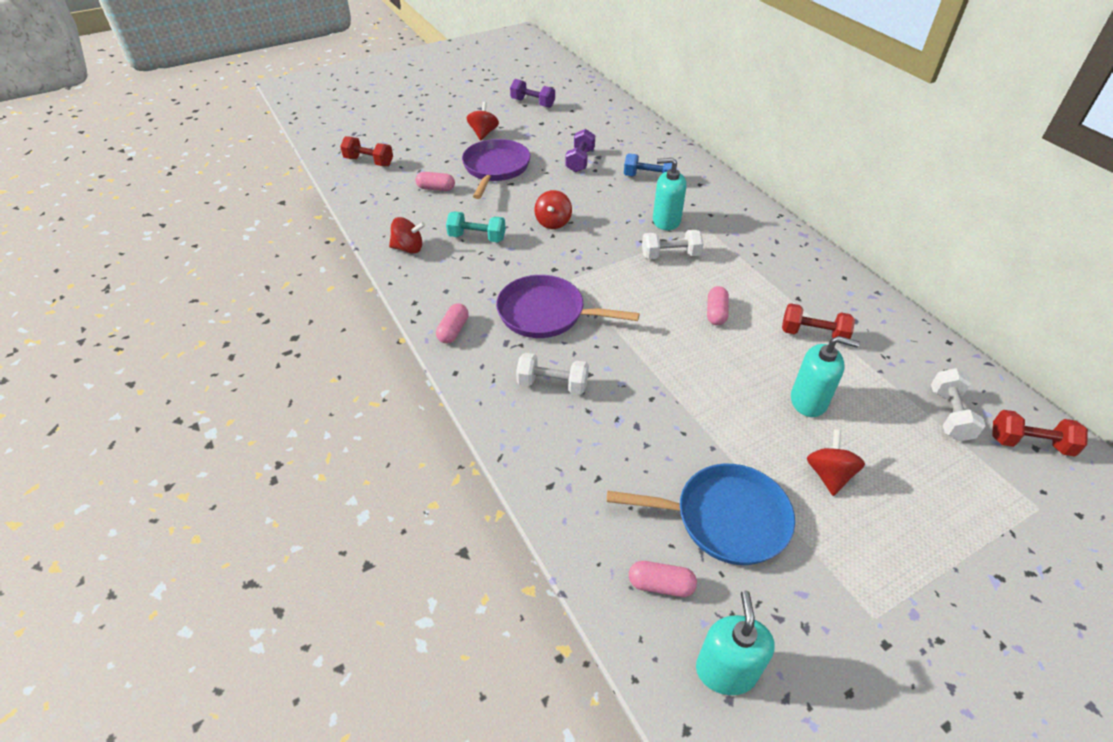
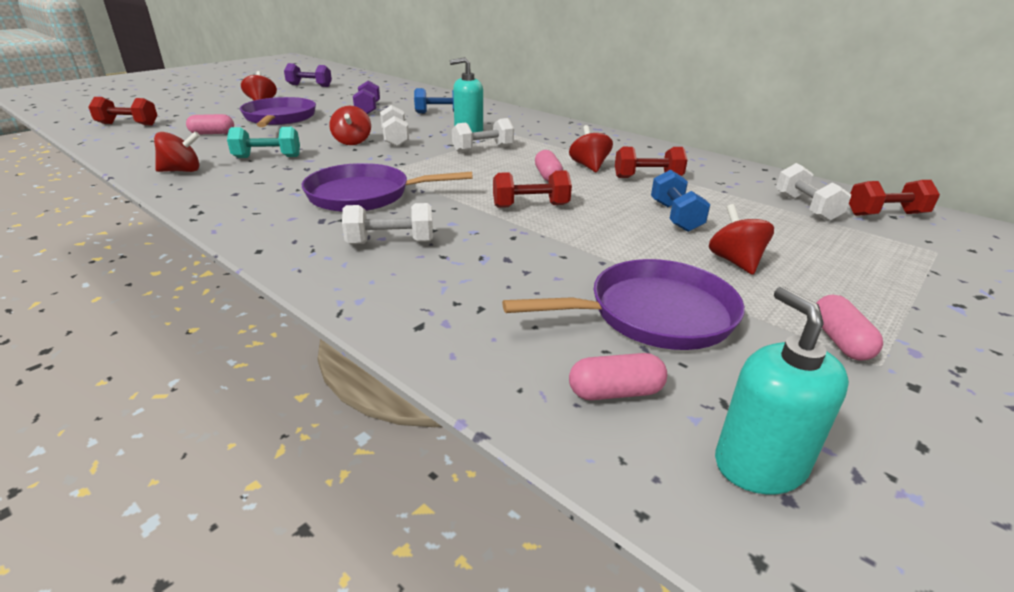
camera: 20 degrees left, 15 degrees down
(453, 330) = (250, 219): pink capsule -> pink capsule (839, 341)
(593, 223) = (395, 139): none -> white dumbbell
(682, 357) = (530, 206): none -> red dumbbell
(725, 518) = (653, 314): blue pan -> purple pan
(763, 304) = (589, 166): none -> red spinning top
(808, 401) = (675, 216): turquoise soap dispenser -> blue dumbbell

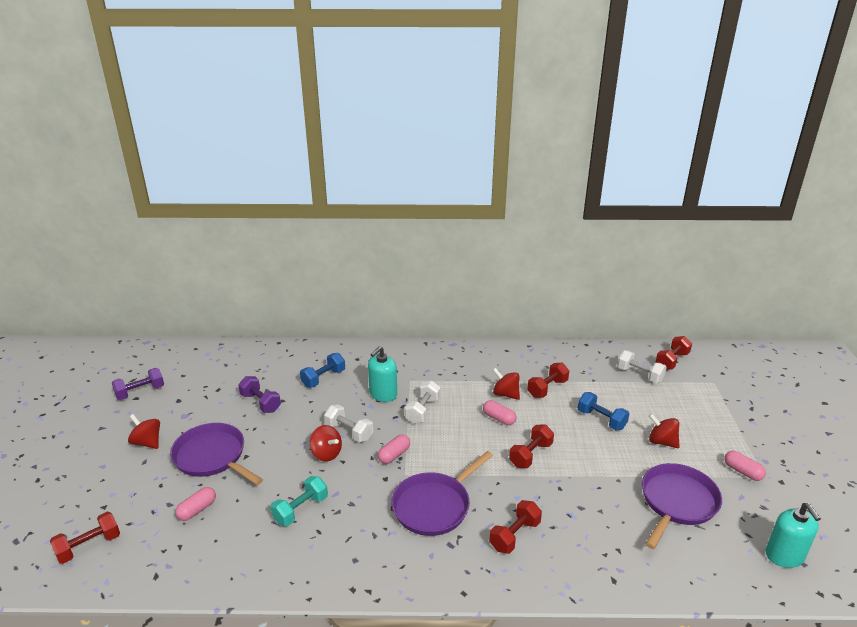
camera: 40 degrees left, 0 degrees up
(182, 171) = (270, 565): red spinning top -> none
(390, 242) = (514, 535): white dumbbell -> red dumbbell
(615, 392) = (717, 557): pink capsule -> pink capsule (394, 455)
(759, 464) = (784, 556): turquoise soap dispenser -> turquoise soap dispenser turned 135 degrees counterclockwise

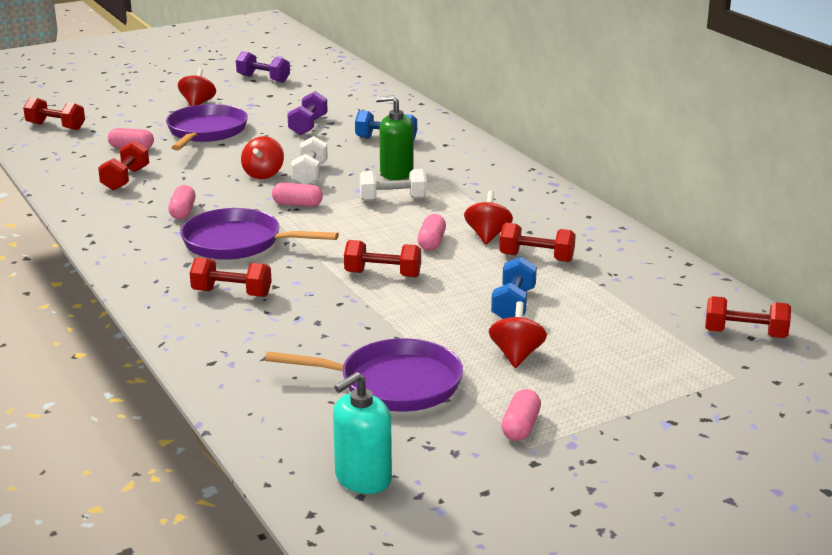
camera: 60 degrees right, 5 degrees down
(260, 533) = (125, 179): none -> red dumbbell
(301, 509) = (171, 186): turquoise dumbbell -> none
(356, 518) = (183, 212): none -> pink capsule
(383, 394) = (396, 173): turquoise soap dispenser -> green soap dispenser
(639, 375) = (666, 314): white dumbbell -> none

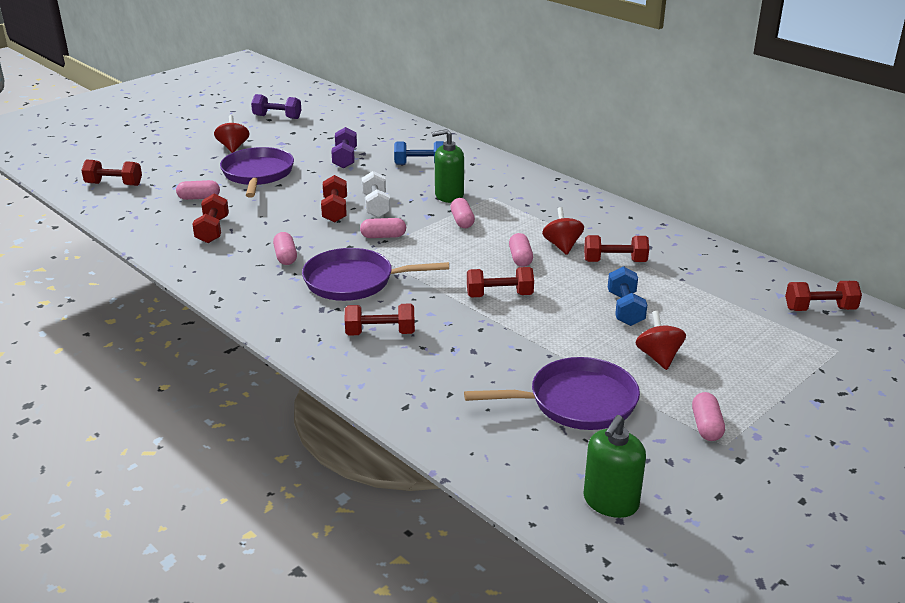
camera: 15 degrees left, 5 degrees up
(263, 174) = (335, 210): red spinning top -> red dumbbell
(363, 478) = (610, 502): turquoise soap dispenser -> green soap dispenser
(393, 199) = (462, 221): white dumbbell -> pink capsule

